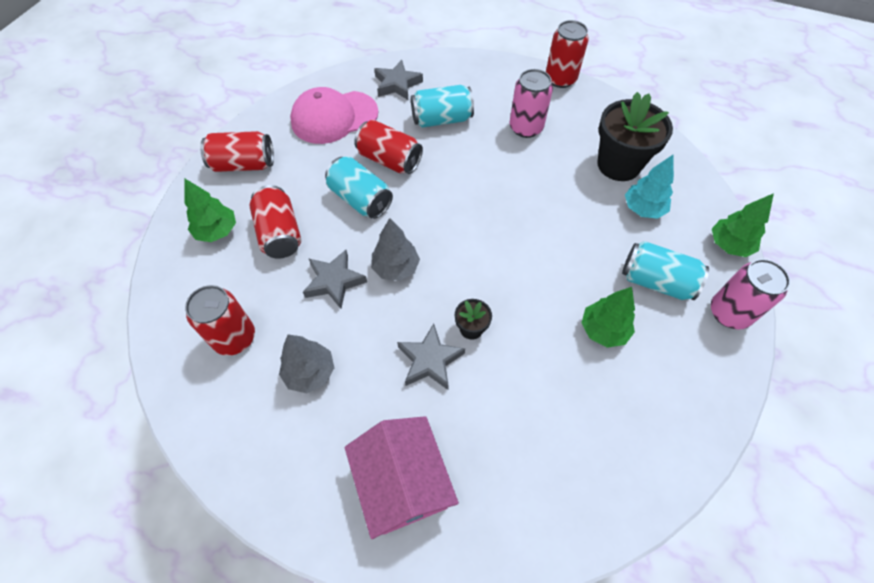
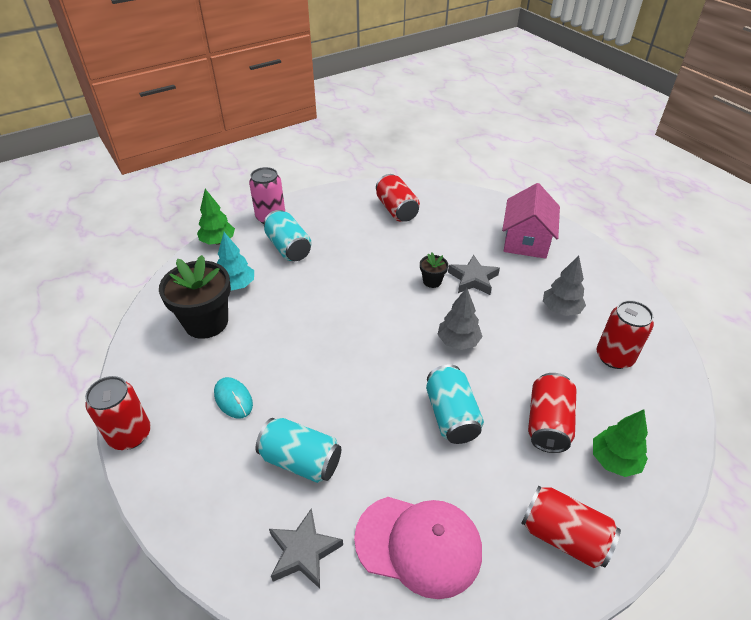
camera: 145 degrees left, 15 degrees down
(334, 281) = (514, 357): grey star -> none
(389, 160) = (394, 442): red can -> red can (396, 210)
(526, 128) = (233, 399): pink can -> turquoise mouse
(603, 330) = (351, 243): green tree -> none

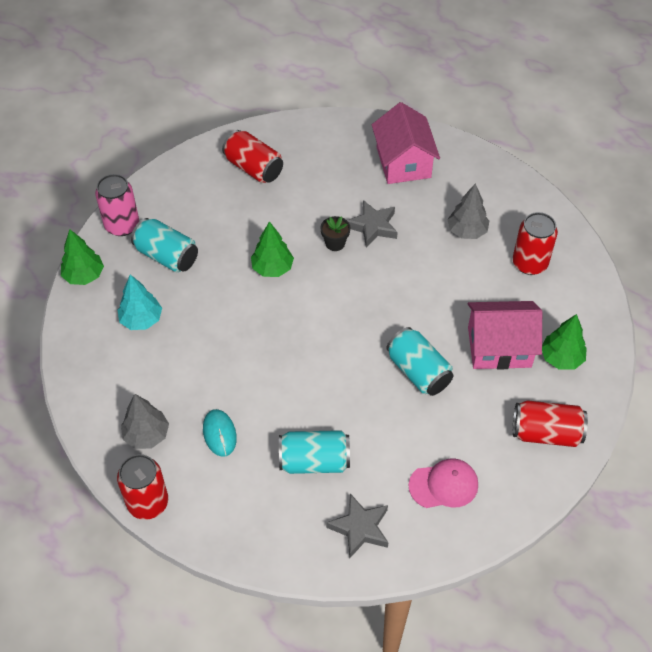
camera: 25 degrees left, 10 degrees up
(206, 322) = (139, 371): black flower pot -> none
(233, 399) = (219, 434): turquoise mouse -> turquoise mouse turned 45 degrees clockwise
(367, 283) = (272, 268): none -> green tree
(418, 544) = (443, 485): pink cap -> pink cap, size x0.65
(458, 342) = (391, 299): grey tree -> grey tree (147, 435)
(548, 423) = (499, 347): red can -> pink house

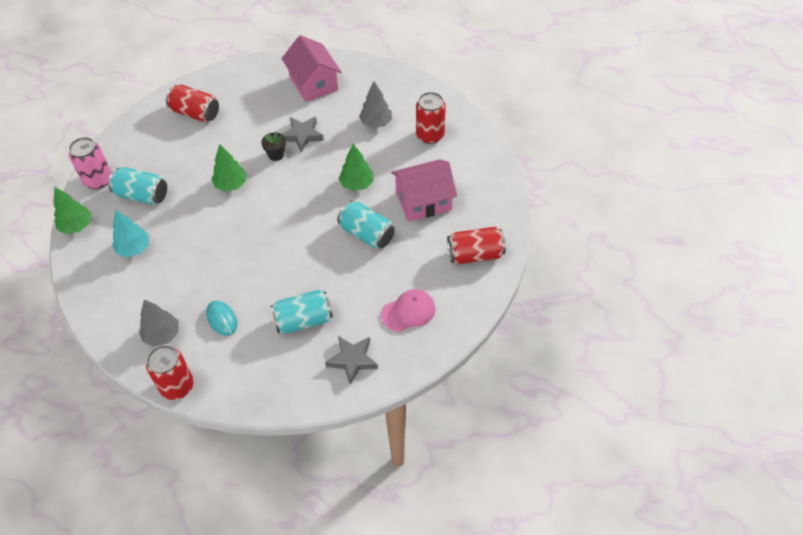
camera: 15 degrees left, 0 degrees up
(561, 358) = (472, 198): green tree -> green tree (357, 184)

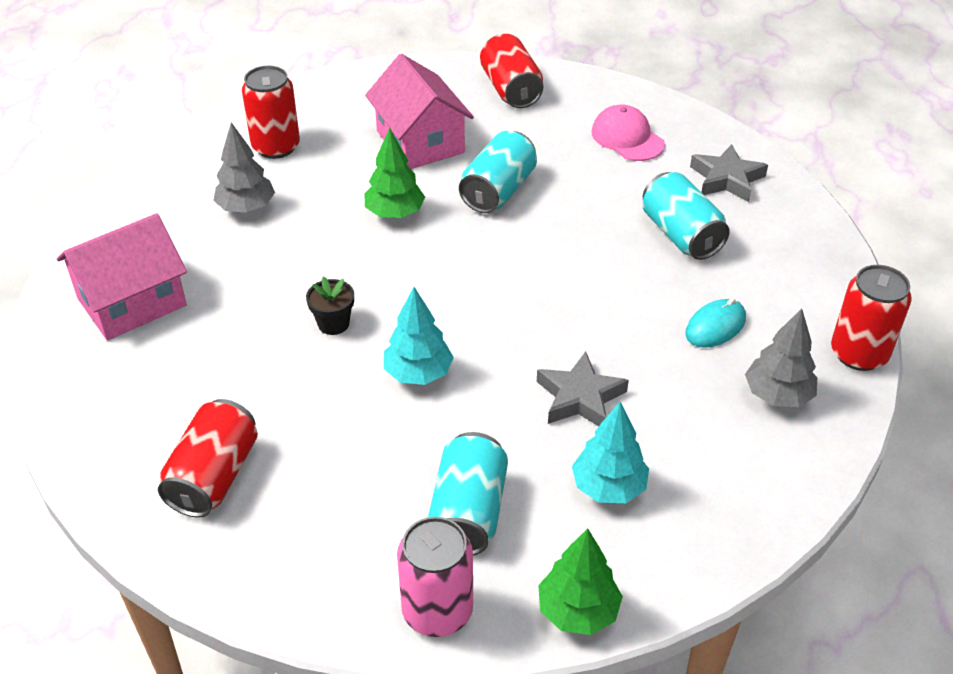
camera: 100 degrees left, 10 degrees down
(231, 185) = (418, 373): green tree -> turquoise tree
(302, 135) = (281, 295): grey star -> grey star (580, 397)

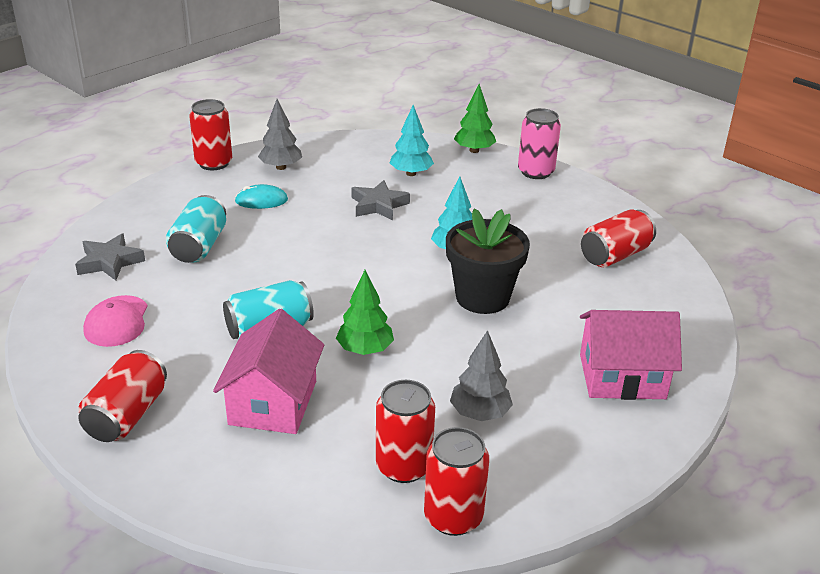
camera: 145 degrees left, 10 degrees down
(214, 134) = (453, 517): none -> red can
(333, 323) = (482, 297): black flower pot -> black flower pot, size x2.17
(468, 512) = (488, 192): turquoise can -> none

